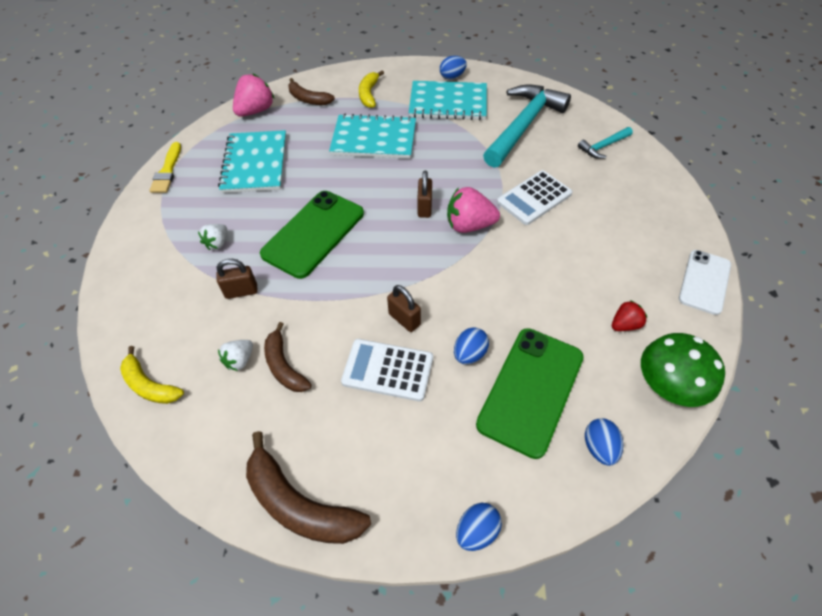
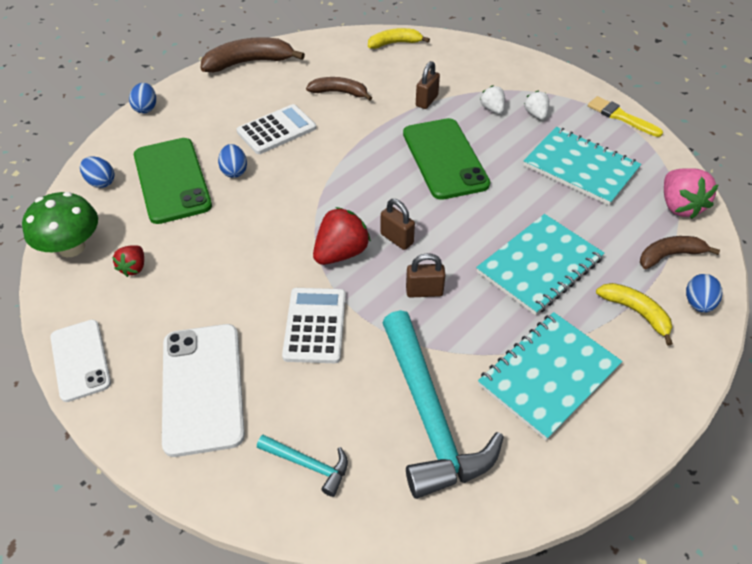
camera: 130 degrees right, 5 degrees down
(240, 360) = (368, 78): white strawberry -> white strawberry (535, 114)
(404, 319) = (302, 159): brown padlock -> brown padlock (424, 291)
(452, 77) = (607, 425): blue egg -> blue egg (698, 303)
(469, 225) = (341, 253): pink strawberry -> red strawberry
(603, 146) = (308, 465): turquoise hammer -> turquoise hammer turned 105 degrees clockwise
(632, 212) = (202, 388): none -> white phone

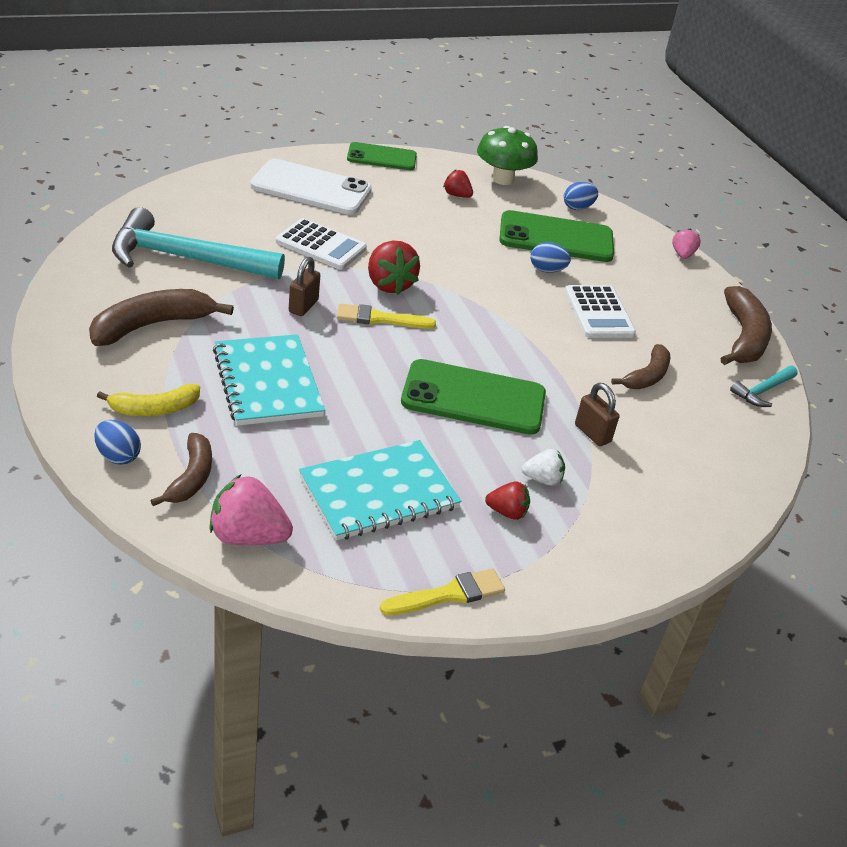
camera: 110 degrees right, 10 degrees down
(80, 360) = (382, 157): white phone -> green phone
(146, 108) = (682, 255): blue egg -> pink strawberry
(308, 465) = (206, 203): turquoise hammer -> turquoise hammer (762, 391)
(395, 43) = (742, 464): yellow banana -> none
(397, 239) = (380, 319): brown padlock -> yellow brush
(535, 114) = (507, 512): white strawberry -> red strawberry
(549, 376) = (152, 325): turquoise notebook -> brown banana

